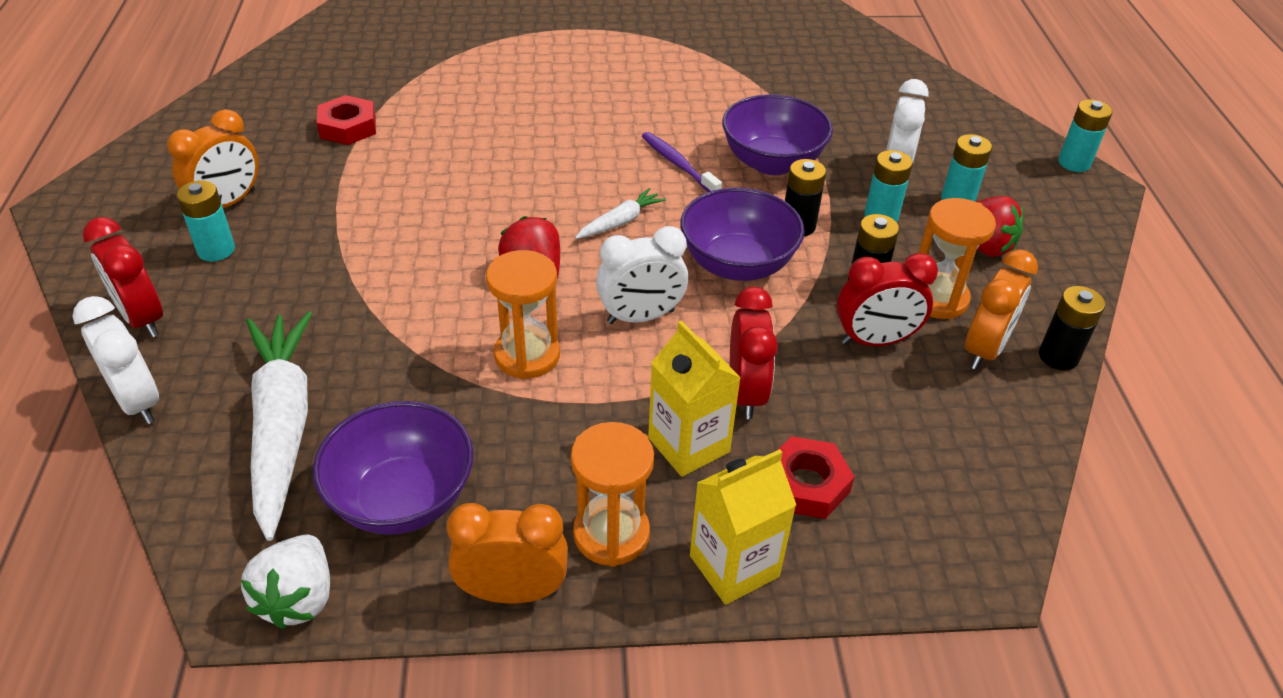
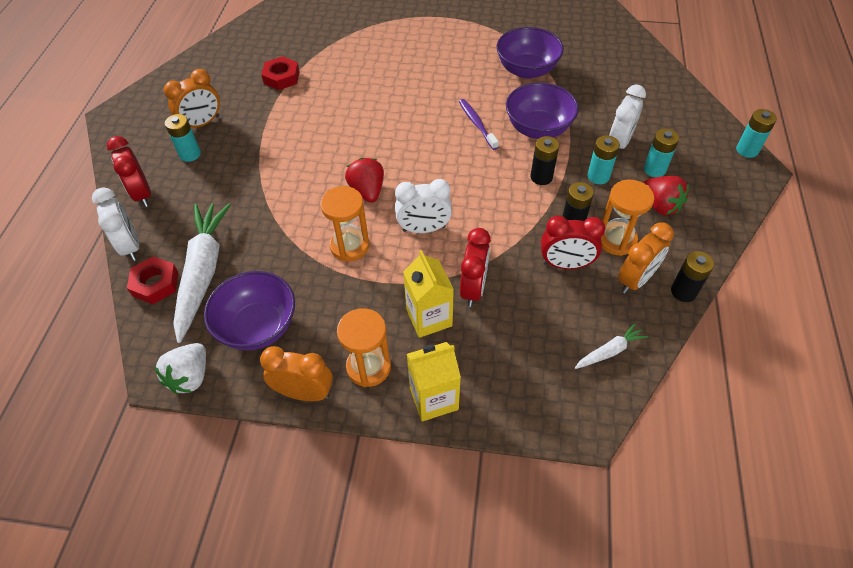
camera: 15 degrees right, 10 degrees up
(620, 222) = (429, 161): white carrot -> white carrot (609, 351)
(737, 264) = (494, 200): purple bowl -> purple bowl (527, 70)
(806, 484) = (492, 354): red nut -> red nut (155, 284)

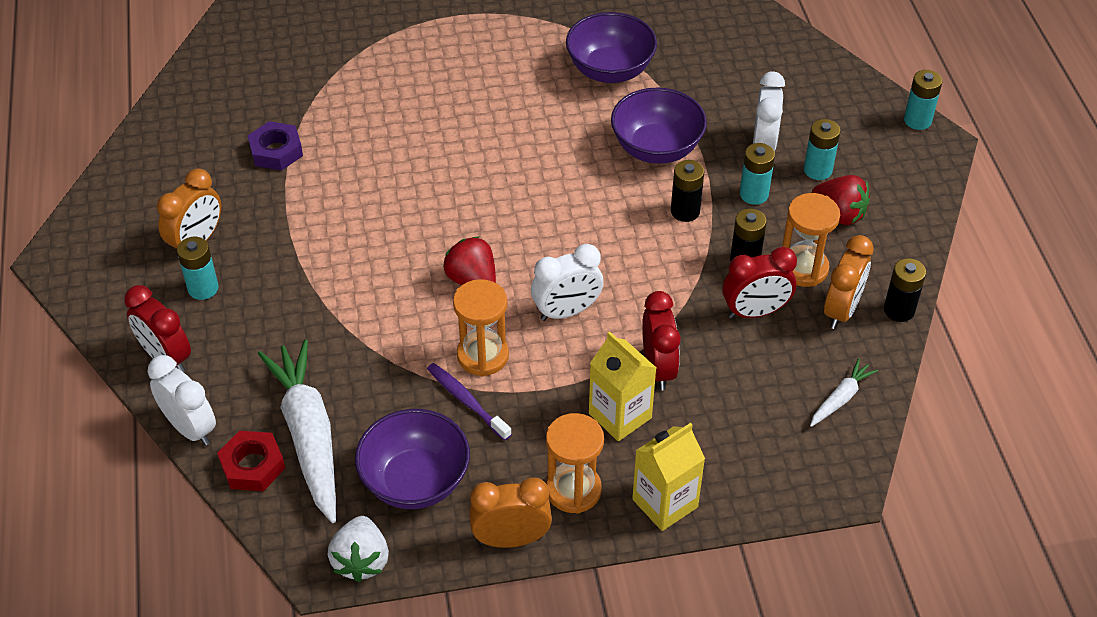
camera: 20 degrees left, 5 degrees down
(281, 77) = (276, 151): red nut -> purple nut
(477, 124) = (575, 159): purple toothbrush -> purple toothbrush (466, 401)

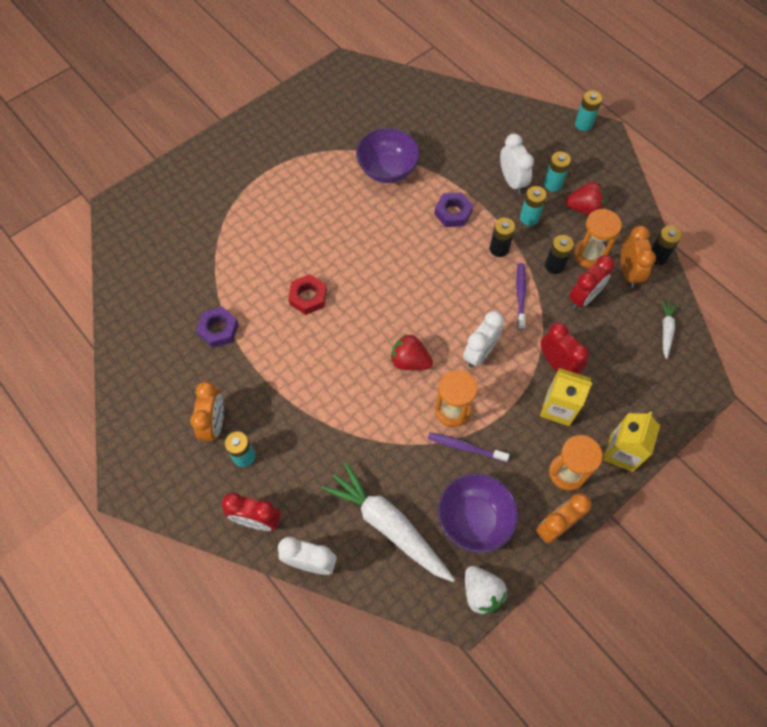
camera: 30 degrees left, 15 degrees up
(252, 466) = (369, 566): red nut -> red nut (308, 297)
(656, 148) = (453, 213): purple bowl -> purple nut
(672, 273) = (520, 295): none -> purple toothbrush

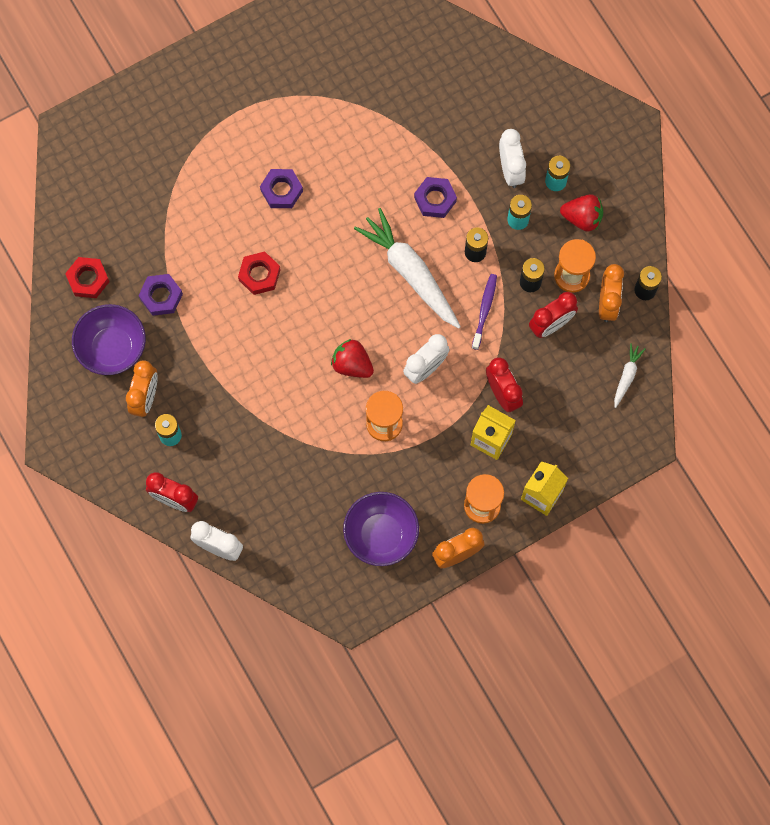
camera: 10 degrees right, 10 degrees up
(147, 325) = (88, 279): none -> red nut
(316, 226) = (281, 190): none -> purple nut
(387, 170) = (373, 132): purple bowl -> purple bowl (112, 348)
(388, 525) = (298, 525): white carrot -> white carrot (410, 272)
(465, 447) = (388, 463): purple toothbrush -> none
(481, 593) = (372, 602): white strawberry -> none
(583, 124) = (613, 108): turquoise battery -> none

